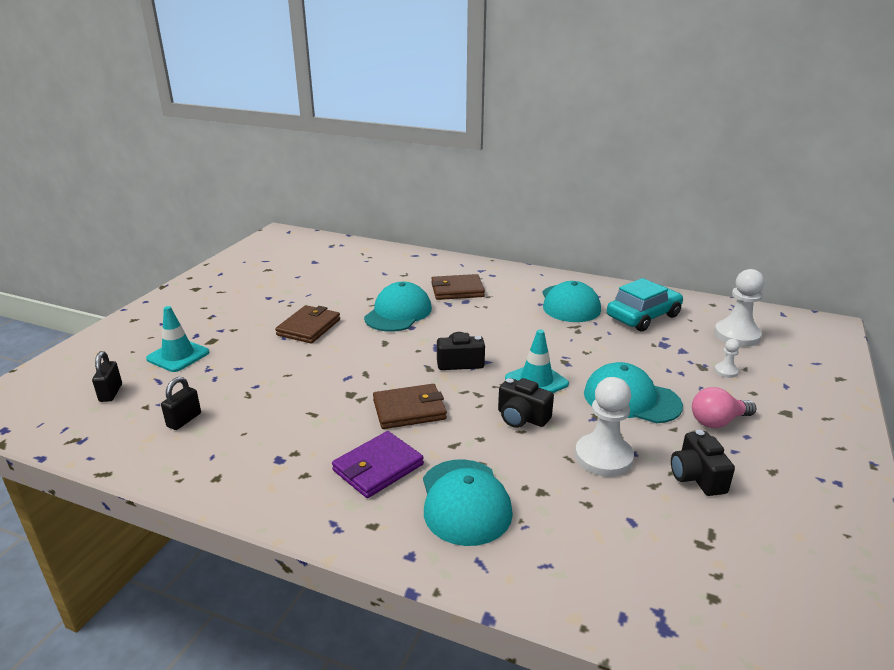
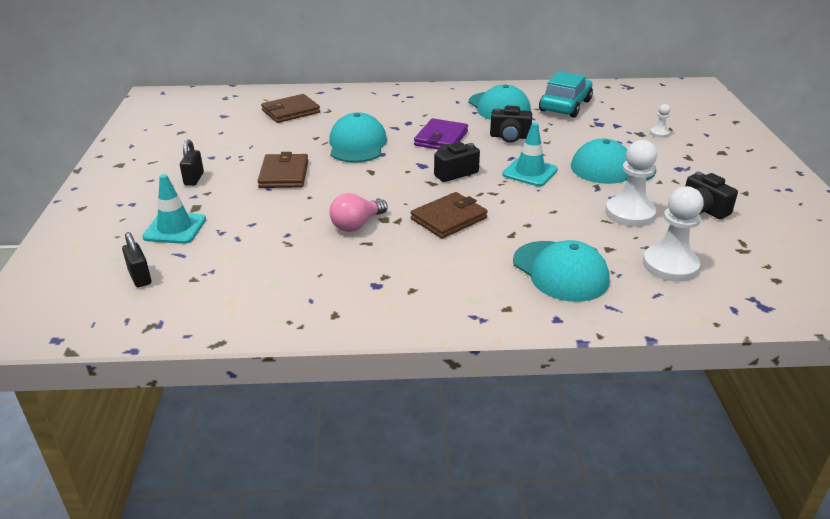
camera: 25 degrees left, 5 degrees up
(184, 420) = (248, 279): black padlock -> black padlock (194, 179)
(378, 467) = (468, 267): purple wallet -> purple wallet (441, 138)
(457, 290) = (391, 115): brown wallet -> brown wallet (291, 111)
(522, 417) = (544, 201): black camera -> black camera (510, 137)
(718, 421) = (684, 169): pink light bulb -> pink light bulb (356, 225)
(737, 335) = (644, 106): white pawn -> white pawn (670, 265)

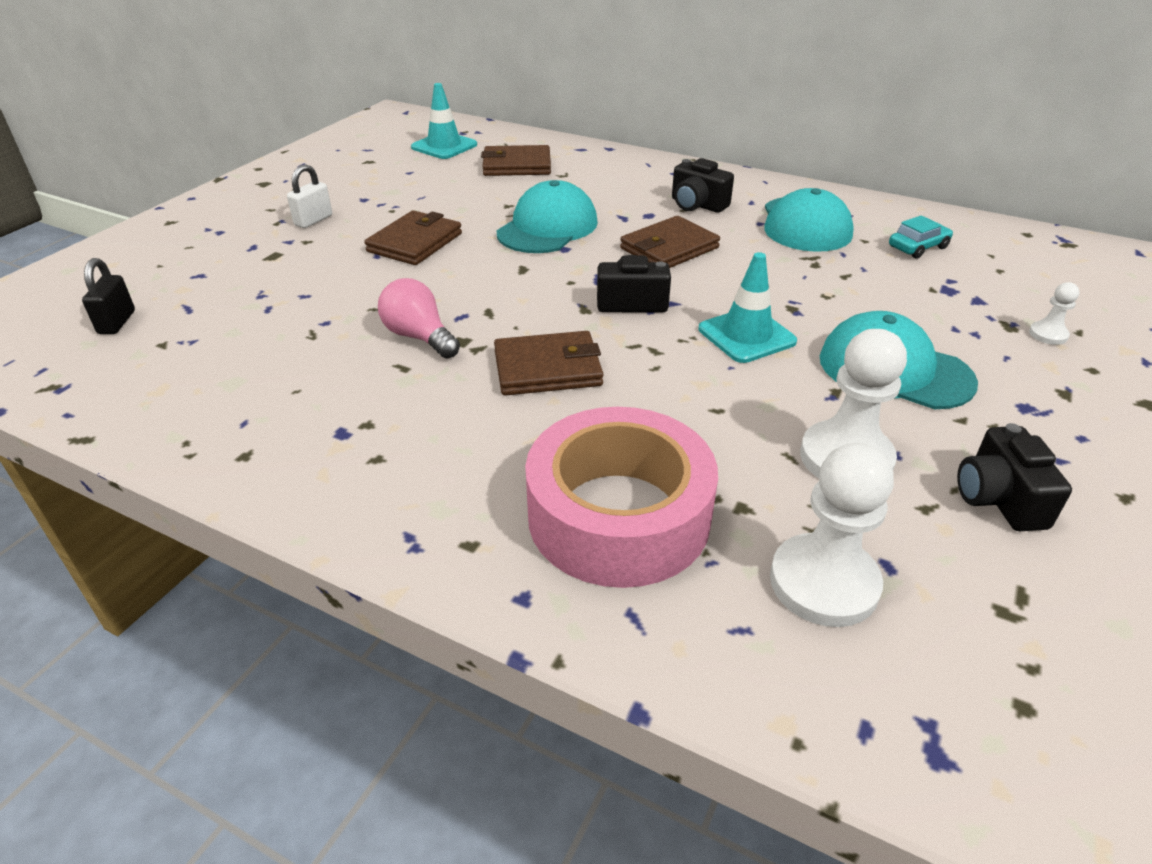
camera: 30 degrees right, 5 degrees up
(175, 228) = (222, 274): turquoise traffic cone -> turquoise traffic cone (444, 146)
(194, 179) = (313, 220): black padlock -> white padlock
(356, 225) = (419, 337): pink light bulb -> pink light bulb turned 60 degrees clockwise
(441, 138) = (669, 248): purple wallet -> brown wallet
(510, 137) = (774, 272): black camera -> black camera (697, 205)
(560, 271) = (618, 515): turquoise cap -> pink tape
(565, 106) = (918, 247): turquoise car -> turquoise car, size x0.53

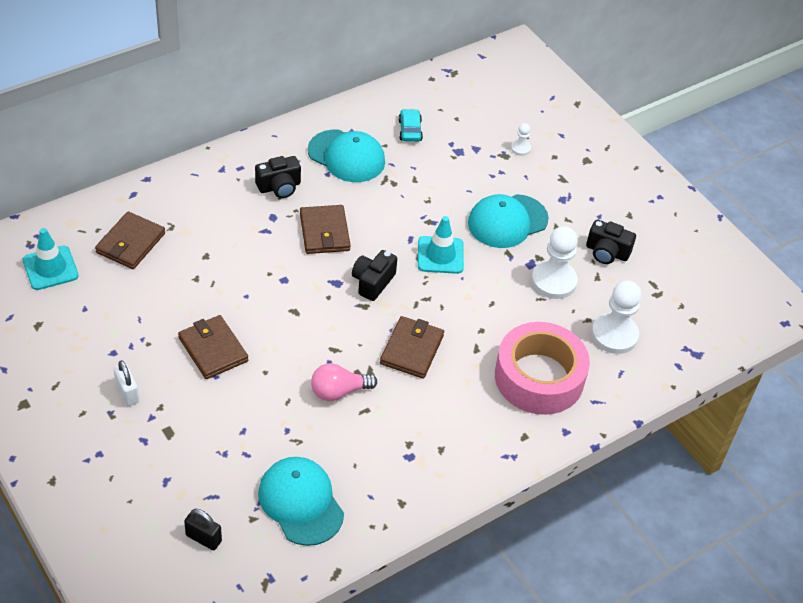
camera: 65 degrees left, 10 degrees up
(547, 228) = (248, 274): turquoise cap -> turquoise cap (301, 502)

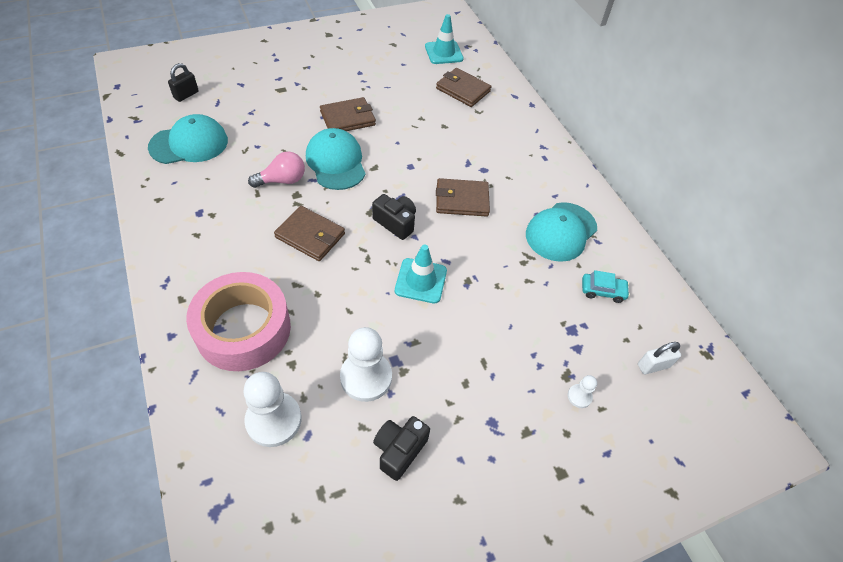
camera: 100 degrees right, 5 degrees up
(127, 393) = (321, 75): white padlock -> white padlock (653, 366)
(279, 187) = (520, 179): black camera -> none
(338, 391) = (282, 180): pink light bulb -> pink light bulb turned 75 degrees clockwise
(507, 221) = (461, 353): turquoise cap -> turquoise cap (336, 162)

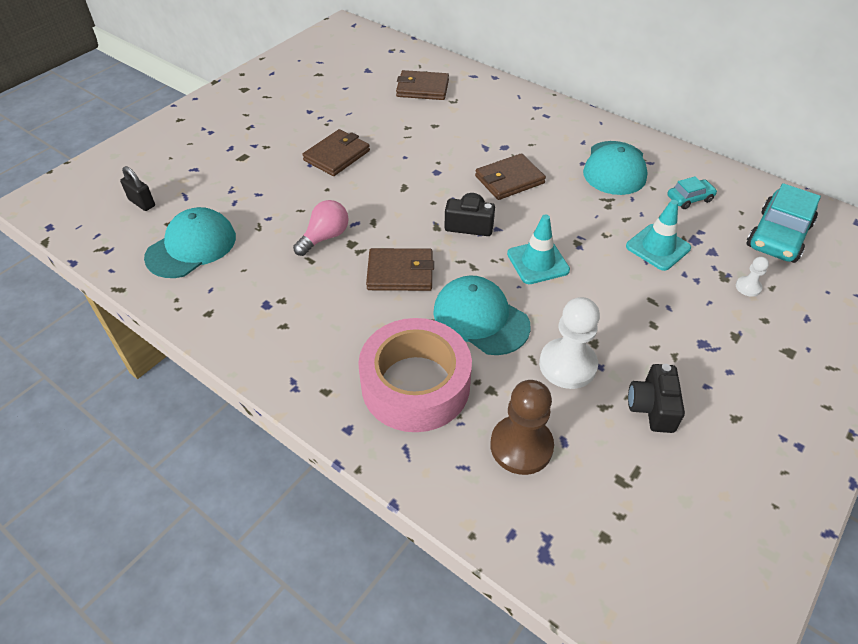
camera: 25 degrees left, 5 degrees down
(186, 95) = (142, 203): black padlock -> black padlock turned 60 degrees counterclockwise
(273, 420) = (521, 446): white pawn -> brown pawn
(336, 162) = (362, 198): turquoise cap -> turquoise cap (480, 318)
(443, 53) = (374, 64): turquoise traffic cone -> turquoise traffic cone (658, 247)
(653, 366) = (778, 236): white padlock -> turquoise car

